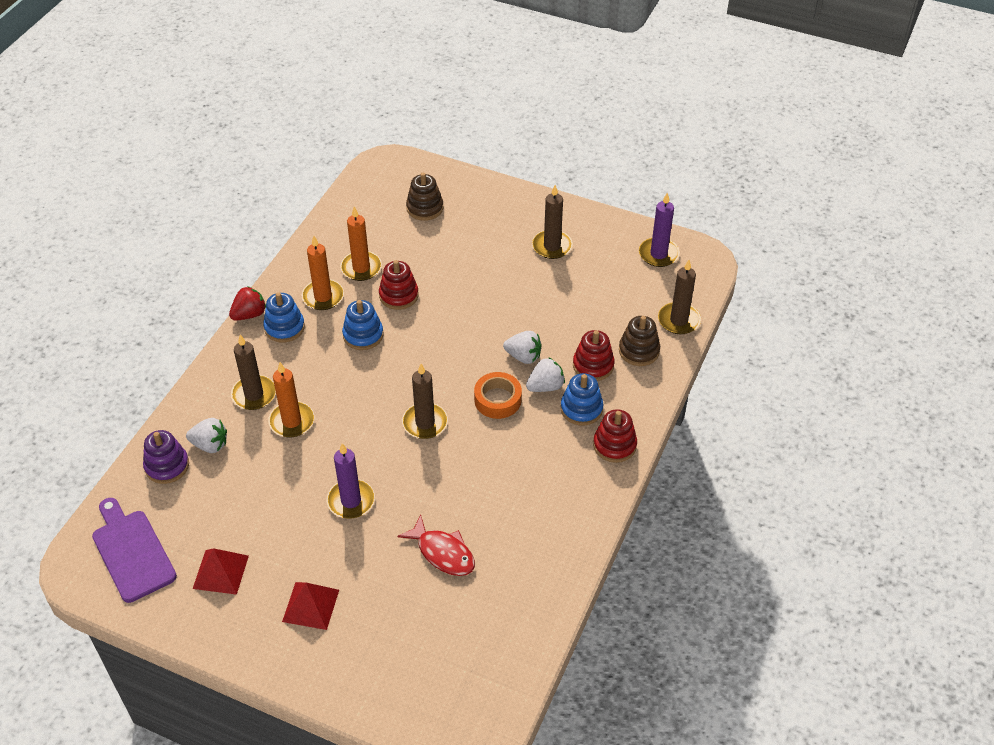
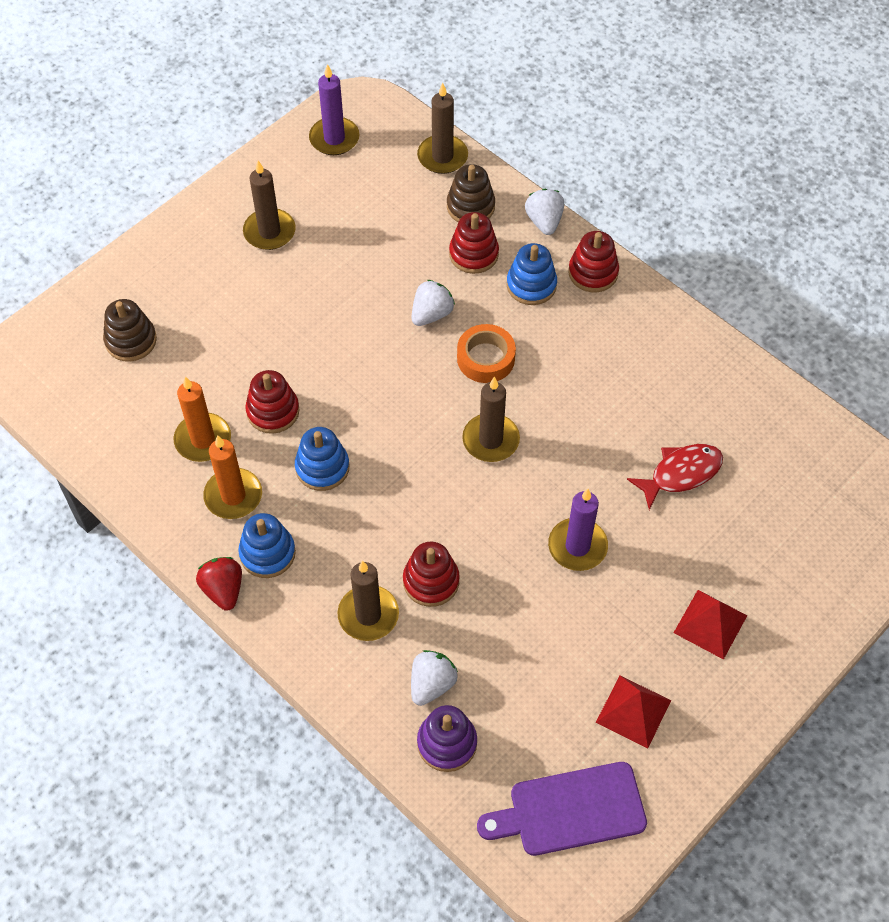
camera: 70 degrees left, 10 degrees up
(292, 421) = (431, 581): orange candle -> red stacking toy
(545, 386) = (485, 307): white strawberry -> white strawberry (544, 221)

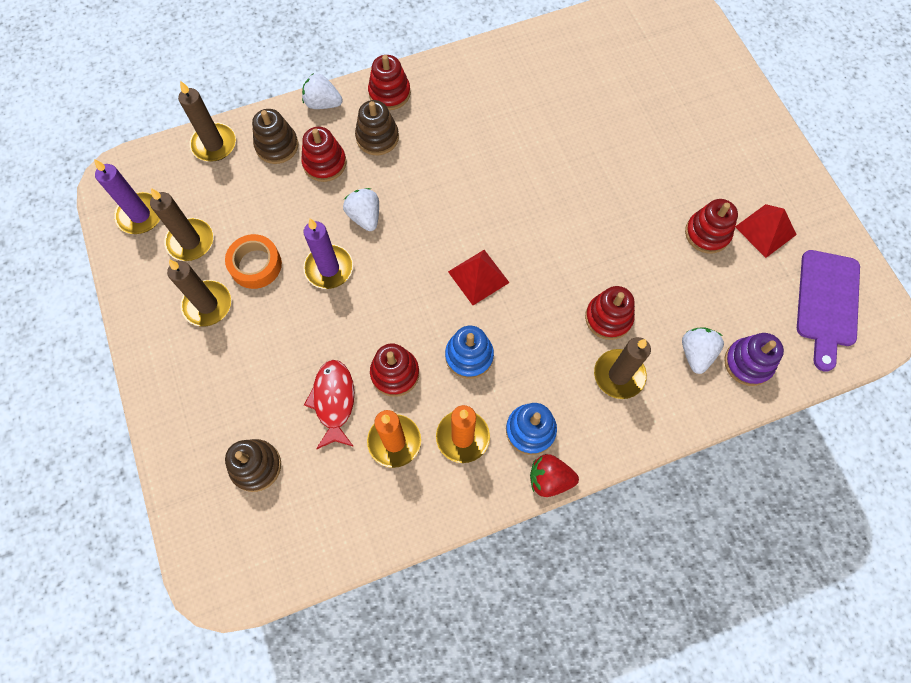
camera: 65 degrees left, 10 degrees up
(432, 684) = (696, 353): white strawberry -> white strawberry turned 45 degrees clockwise
(485, 358) = (428, 197): orange tape -> orange tape (255, 265)
(490, 440) = (503, 225): brown candle -> brown candle (190, 241)
(531, 285) = (377, 137): blue stacking toy -> brown stacking toy
(577, 546) = (621, 207): purple candle -> purple candle (329, 268)
(593, 648) = (707, 233): none -> red stacking toy
(681, 473) = (591, 117): red fish -> red fish (334, 401)
(710, 624) = (716, 154): red pyramid -> red pyramid (478, 277)

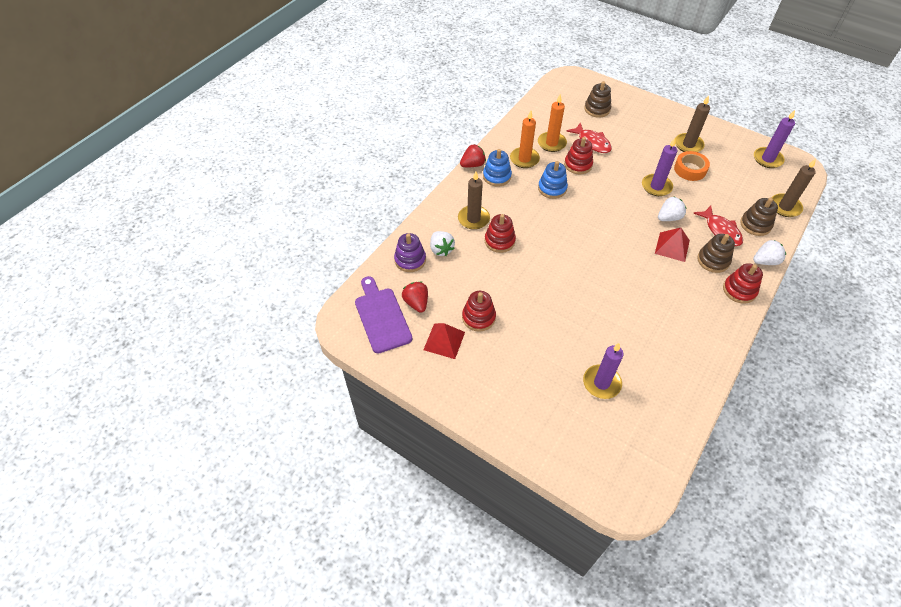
camera: 145 degrees right, 15 degrees down
(190, 241) = (731, 162): brown candle -> none
(324, 163) = (721, 230): red stacking toy -> red fish
(365, 216) = (668, 218): white strawberry -> white strawberry turned 60 degrees counterclockwise
(478, 277) = (582, 223): red pyramid -> red pyramid (672, 247)
(625, 95) = (601, 383): none -> purple candle
(773, 296) = (416, 303): none -> red strawberry

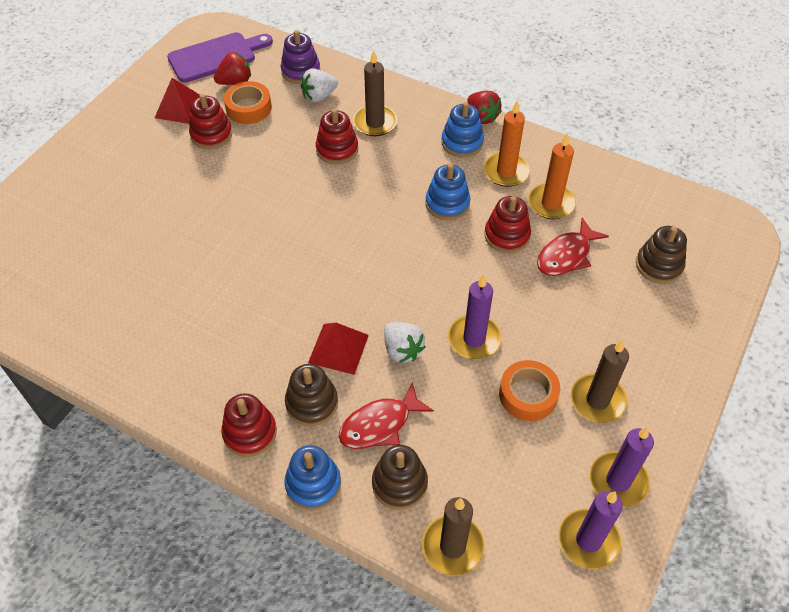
camera: 85 degrees right, 0 degrees up
(449, 293) = (249, 108): none -> orange tape
(601, 383) = (104, 250): purple candle -> purple candle (618, 481)
(765, 261) = (313, 484): white strawberry -> blue stacking toy

